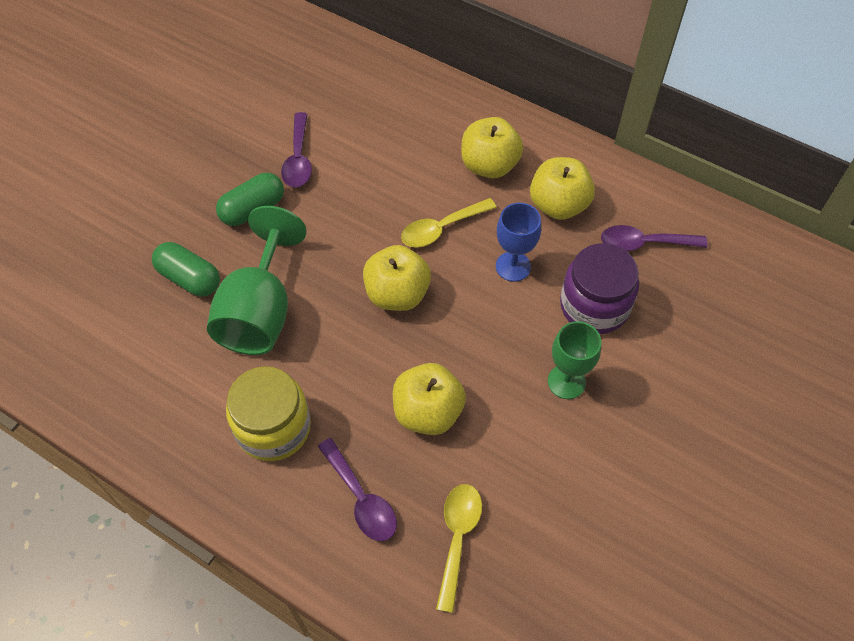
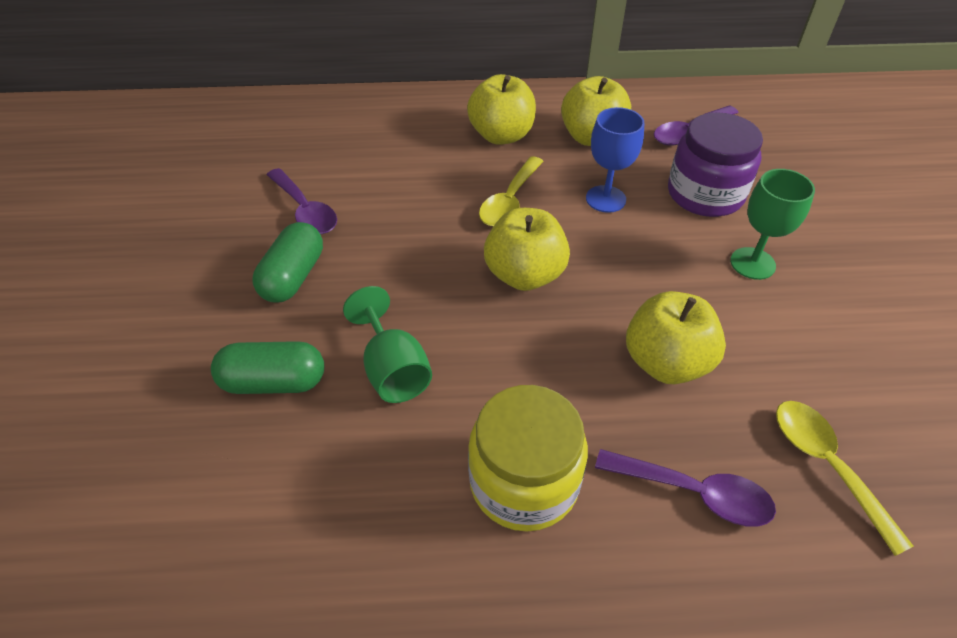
camera: 35 degrees left, 10 degrees down
(260, 312) = (393, 370): green goblet -> green goblet, size x0.61

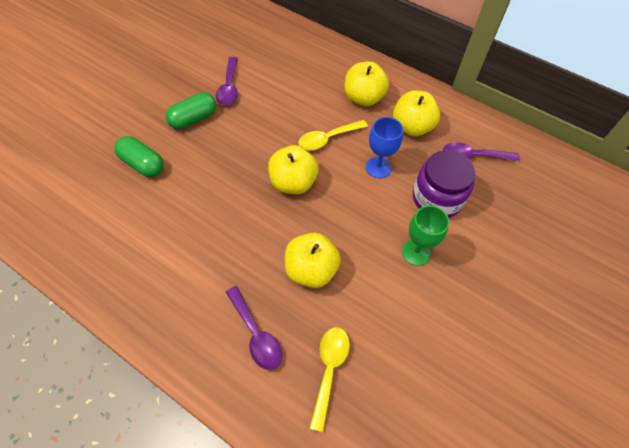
camera: 35 degrees right, 10 degrees up
(393, 370) = (191, 190): green goblet -> none
(524, 482) = (193, 276): yellow jar -> none

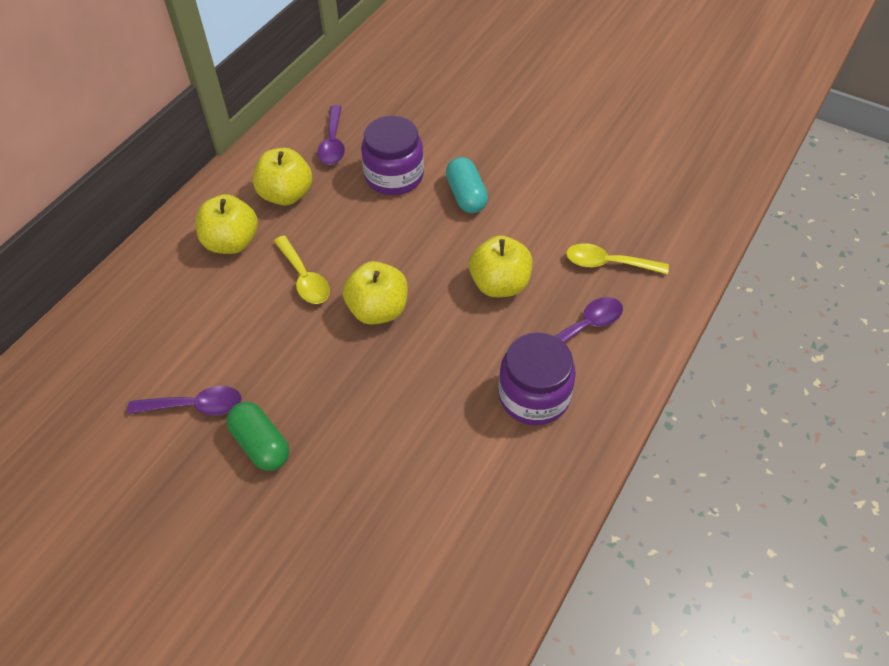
camera: 90 degrees left, 5 degrees down
(142, 164) = (351, 497): green capsule -> none
(194, 284) = (534, 396): none -> purple jar
(378, 167) = (351, 226): blue goblet -> none
(416, 252) = (466, 195): green goblet -> turquoise capsule

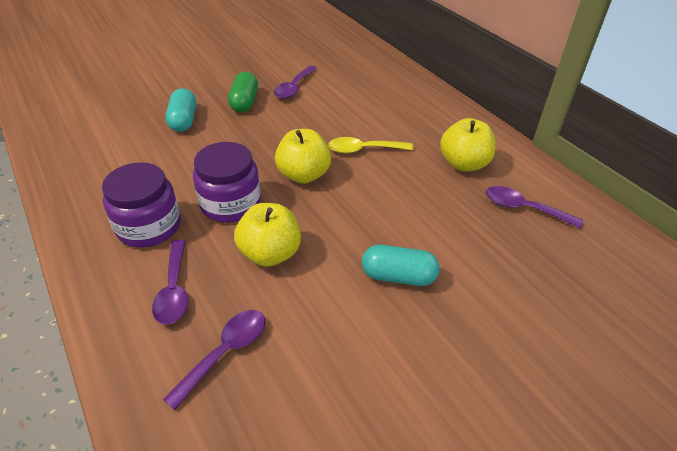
camera: 115 degrees right, 10 degrees down
(232, 242) = (424, 127): yellow apple -> none
(261, 444) = (244, 102): green capsule -> green capsule turned 75 degrees counterclockwise
(340, 490) = (183, 120): none -> turquoise capsule
(394, 176) = (455, 234): purple jar -> purple jar (231, 204)
(608, 263) = (225, 352): yellow spoon -> purple spoon

